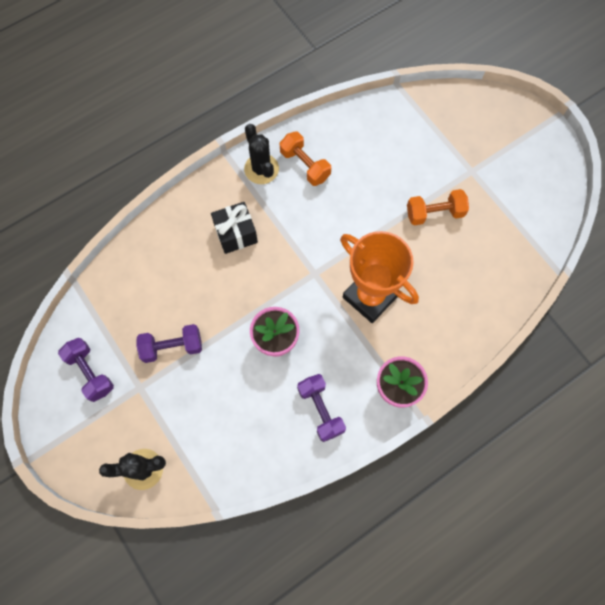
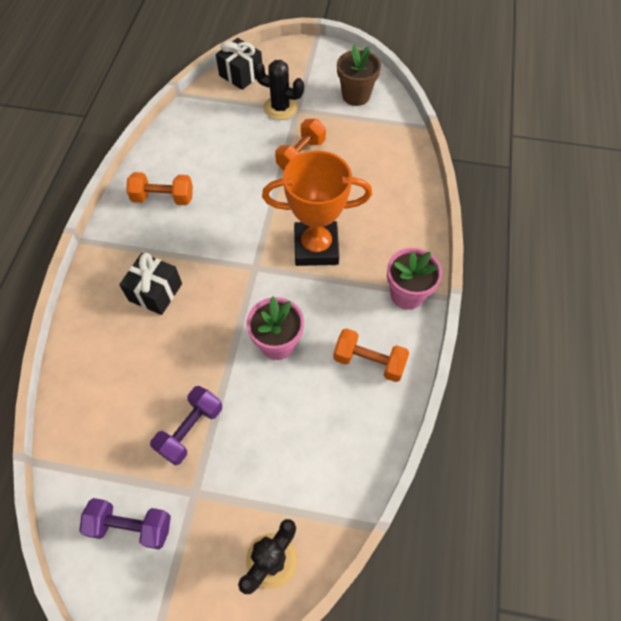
camera: 45 degrees left, 10 degrees down
(261, 169) = (128, 228): black cactus -> black cactus (280, 108)
(320, 410) = (369, 361): purple dumbbell -> orange dumbbell
(460, 103) = (241, 74): none -> black gift
(531, 197) = (356, 96): none -> brown flower pot

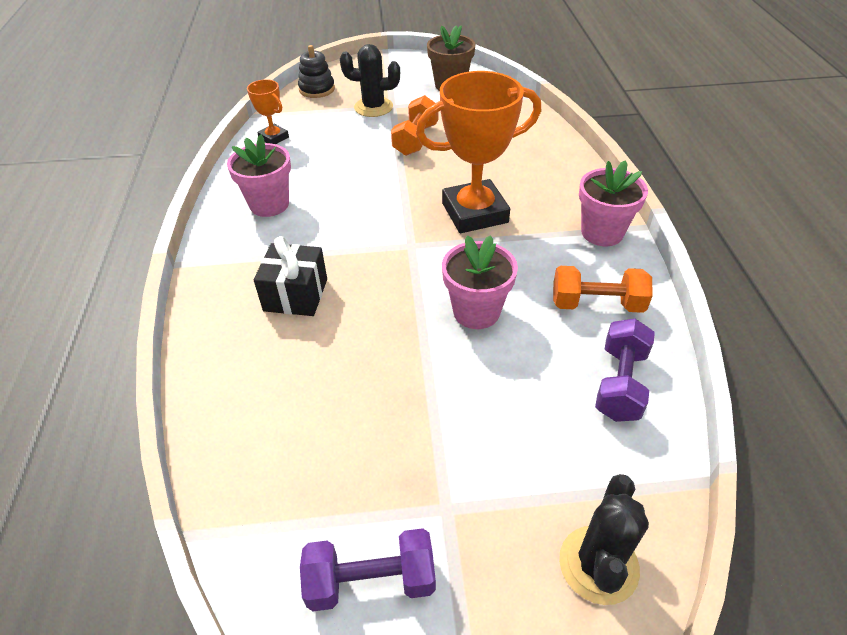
camera: 15 degrees left, 15 degrees down
(163, 198) = (269, 204): orange dumbbell -> pink flower pot
(188, 125) = (274, 138): none -> orange trophy
(190, 430) = (407, 433): purple dumbbell -> purple dumbbell (620, 383)
(241, 74) = (317, 89): black gift -> black stacking toy

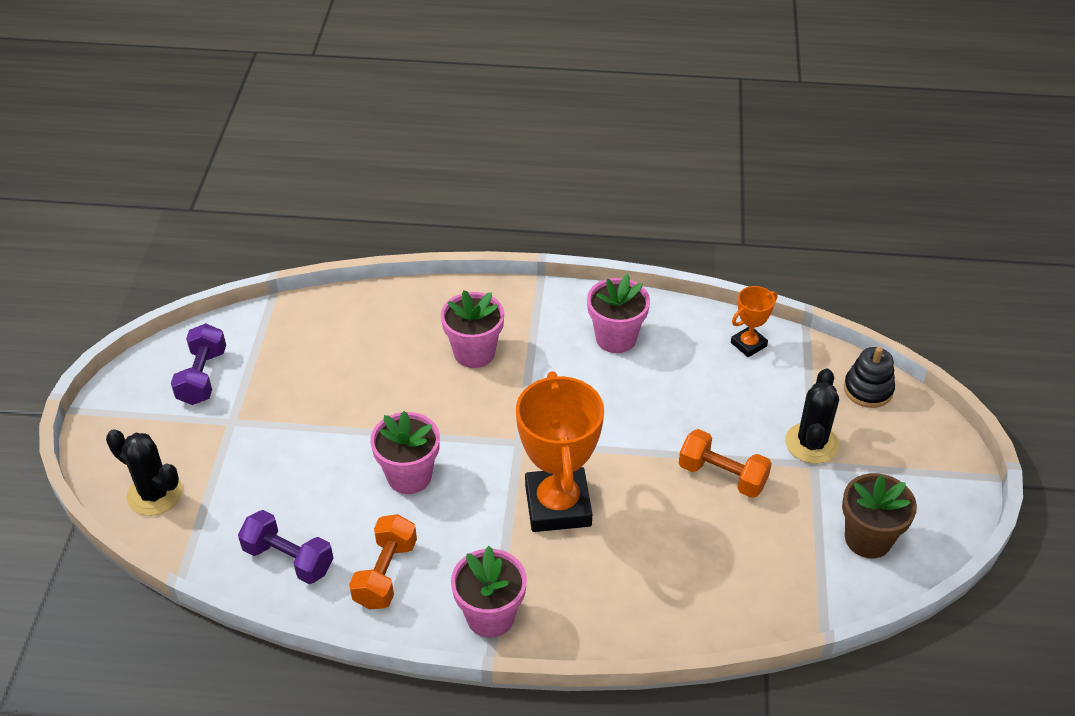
camera: 100 degrees right, 0 degrees up
(296, 295) = (474, 352): black gift -> pink flower pot

